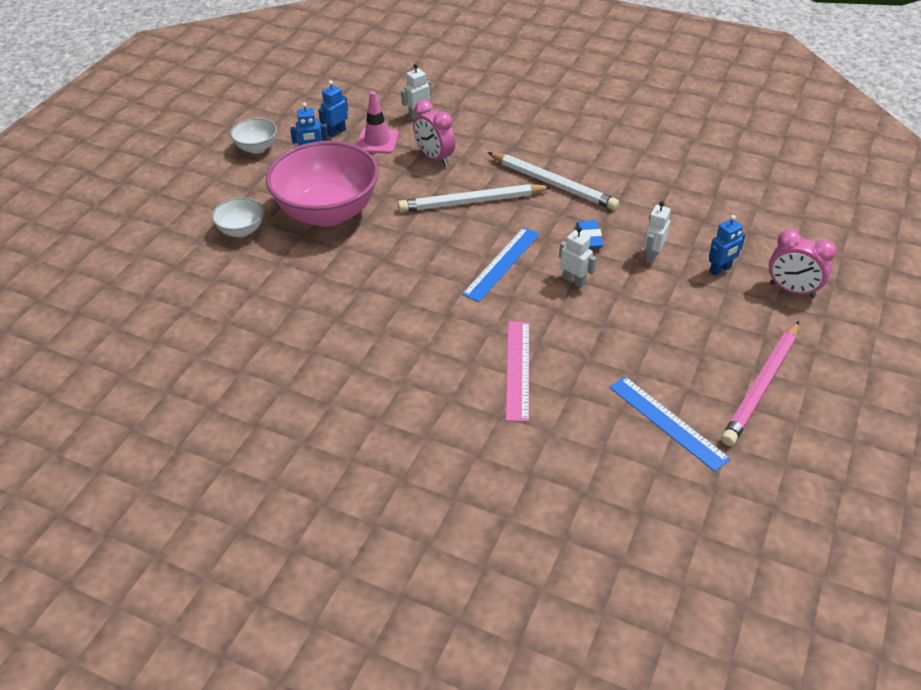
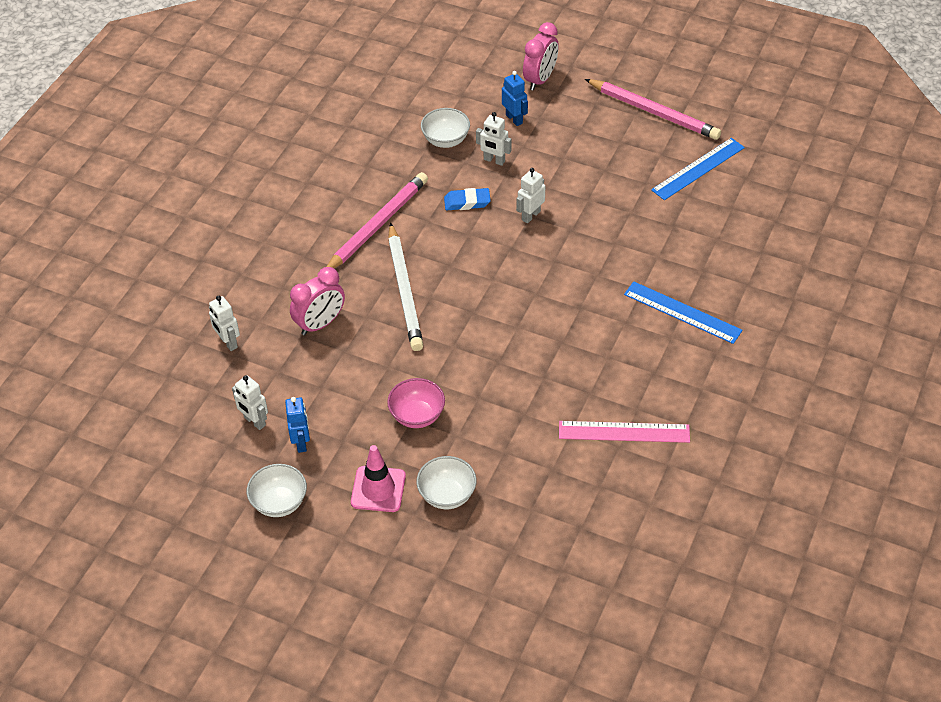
camera: 90 degrees left, 5 degrees up
(328, 212) = (417, 415): pink bowl -> pink bowl, size x0.46
(336, 132) = (254, 421): blue robot -> white robot
(377, 141) = (280, 379): pink traffic cone -> pink traffic cone (378, 489)
(501, 263) = (505, 267): blue ruler -> blue ruler (682, 312)
(518, 369) = (648, 257): pink ruler -> pink ruler (624, 432)
(553, 184) = (377, 225): white pencil -> pink pencil
(676, 222) = (446, 140): none -> white bowl

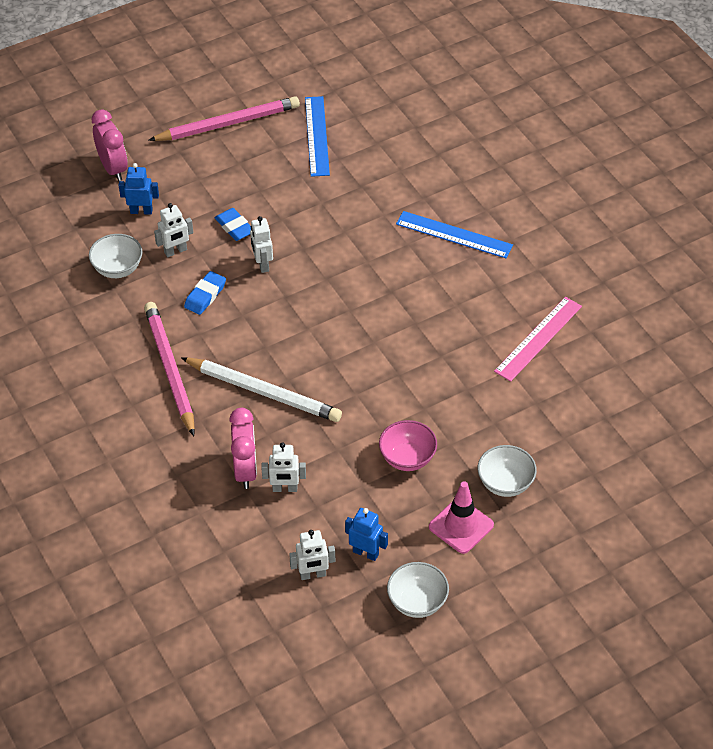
camera: 55 degrees left, 0 degrees up
(228, 342) = (204, 548): white robot -> white robot (285, 488)
(551, 178) = (234, 227): none -> blue eraser
(682, 312) = (454, 235): blue ruler -> blue ruler turned 45 degrees clockwise

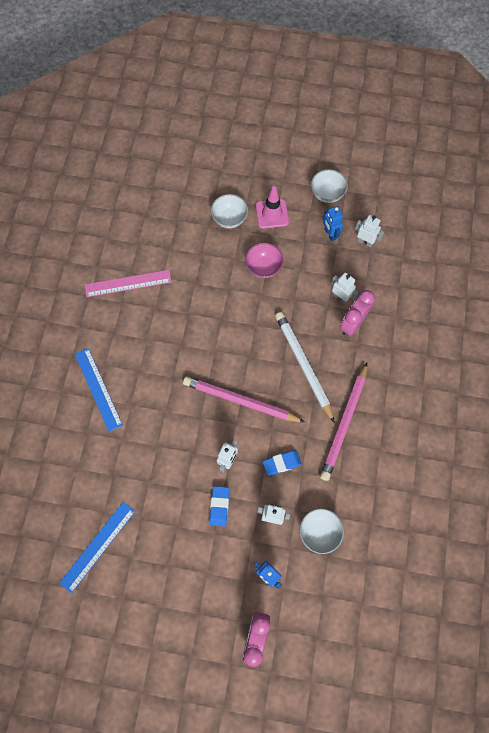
camera: 140 degrees left, 20 degrees up
(228, 123) = (143, 613): pink pencil -> pink pencil (240, 401)

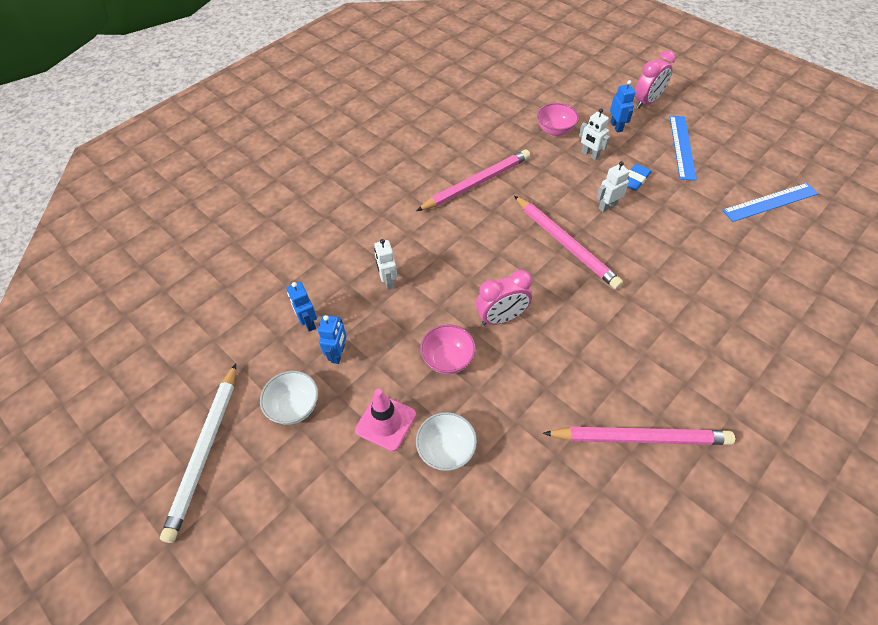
camera: 145 degrees left, 15 degrees down
(98, 389) = (727, 330): blue ruler -> blue ruler (682, 147)
(128, 283) = (640, 438): pink ruler -> pink pencil
(282, 463) = (556, 182): blue eraser -> none
(303, 365) = (478, 242): white pencil -> white pencil (205, 451)
(319, 532) = (555, 131): white bowl -> pink bowl
(352, 324) = (398, 252): pink clock -> pink clock (501, 318)
(365, 242) = (308, 322): white robot -> blue robot

